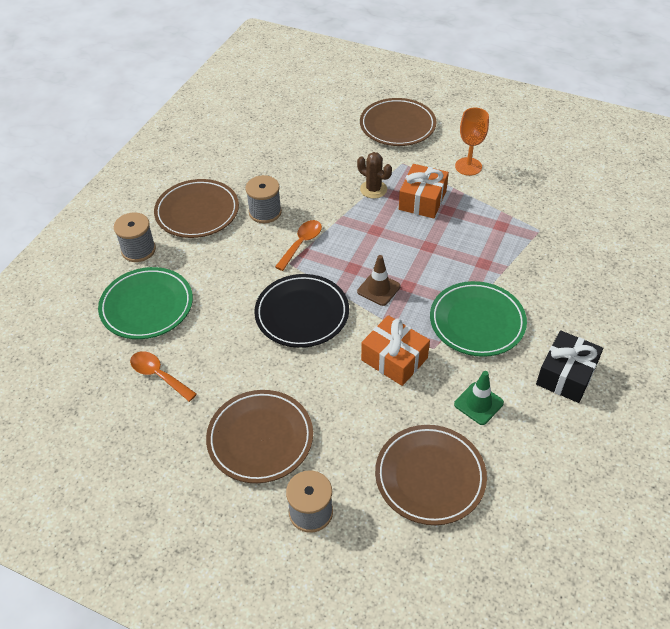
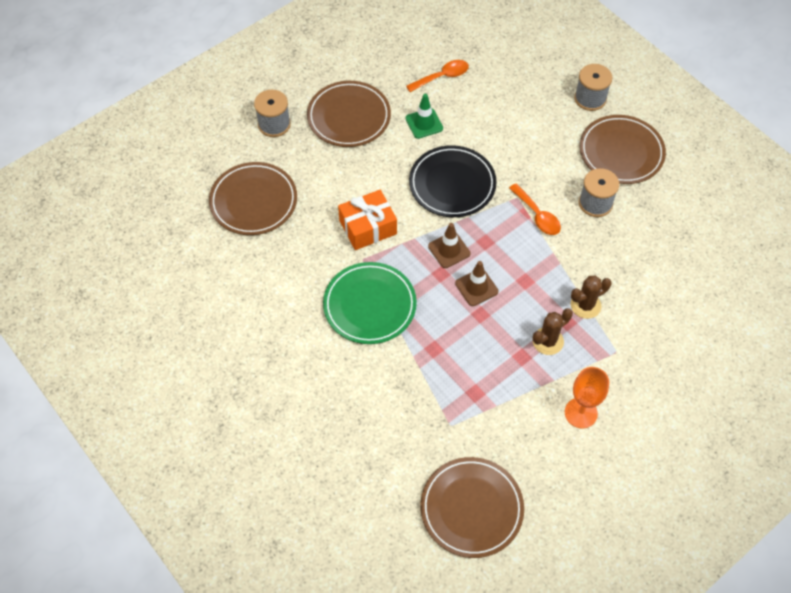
camera: 115 degrees right, 10 degrees up
(147, 306) = (518, 87): green plate -> none
(397, 126) = (685, 378): brown plate -> brown plate (471, 508)
(404, 257) = (476, 287): none -> brown traffic cone
(422, 200) = (548, 341): orange gift -> brown cactus
(478, 403) = (291, 263): green traffic cone -> green traffic cone (424, 123)
(566, 375) = (277, 340): black gift -> none

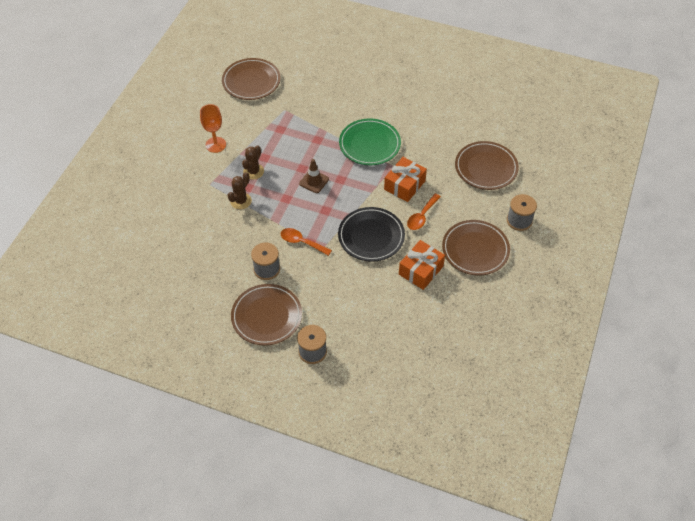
camera: 150 degrees right, 5 degrees down
(424, 123) = (421, 270): green traffic cone -> orange gift
(442, 77) = (435, 314): orange spoon -> orange spoon (422, 216)
(449, 250) = (345, 195): brown traffic cone -> none

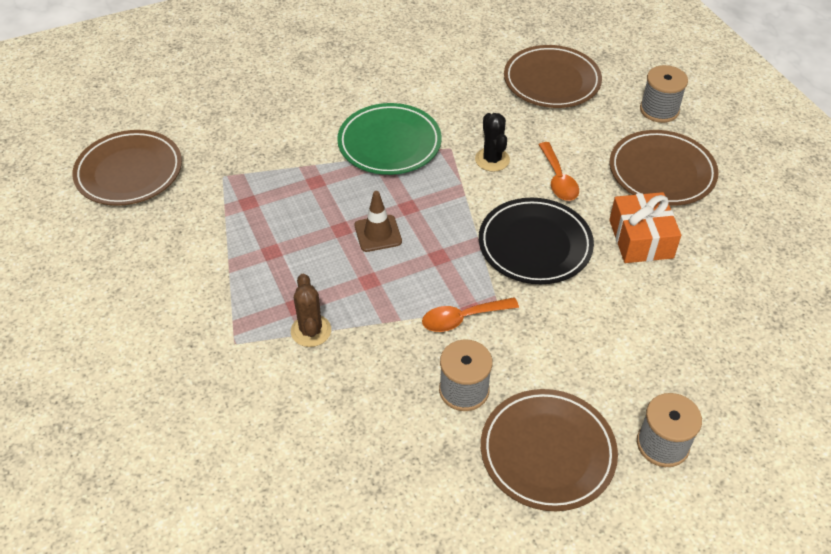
camera: 45 degrees left, 5 degrees down
(215, 145) = (177, 285): orange goblet -> none
(253, 171) = (279, 280): brown cactus -> none
(404, 185) = (492, 159): orange gift -> black cactus

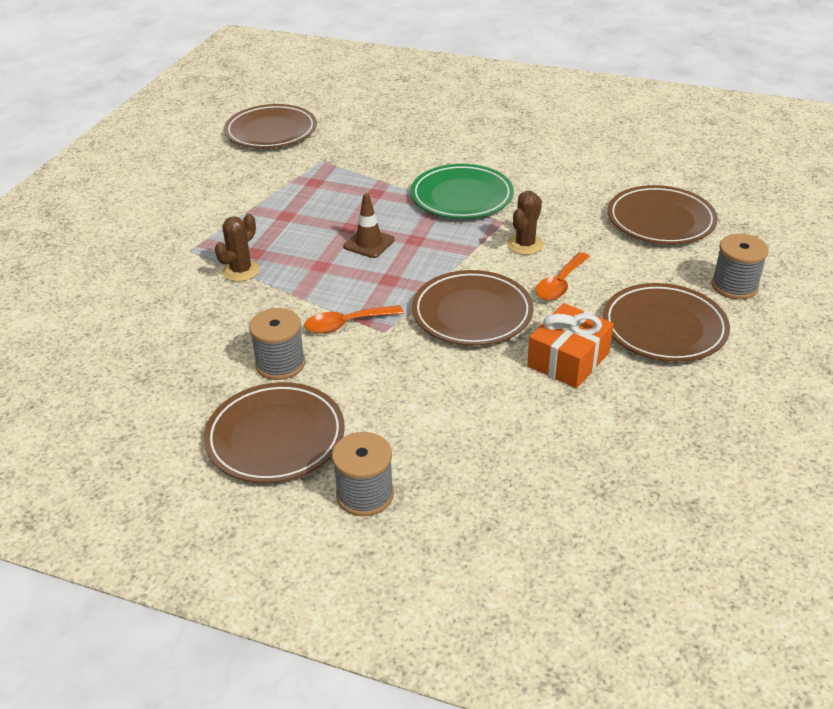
camera: 45 degrees right, 10 degrees down
(463, 318) = (347, 324): orange spoon -> orange spoon turned 45 degrees counterclockwise
(492, 159) = (525, 245): black cactus -> brown cactus
(535, 245) = (472, 313): black plate -> brown plate

